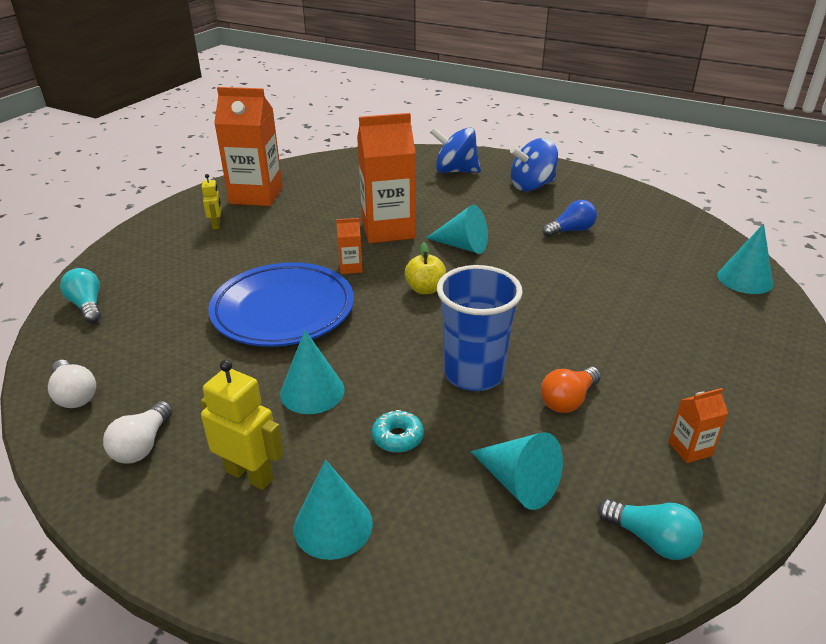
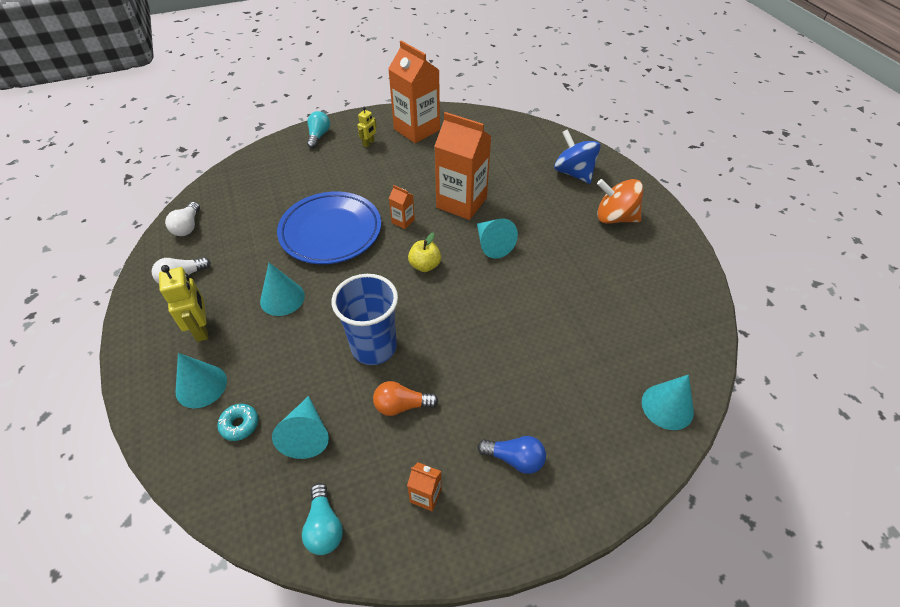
camera: 40 degrees right, 15 degrees up
(87, 306) = (248, 170): turquoise light bulb -> turquoise light bulb (318, 136)
(397, 437) = (286, 358): turquoise donut -> turquoise donut (239, 424)
(532, 186) = (615, 218): blue spinning top -> orange spinning top
(570, 230) = (588, 276): blue light bulb -> blue light bulb (514, 458)

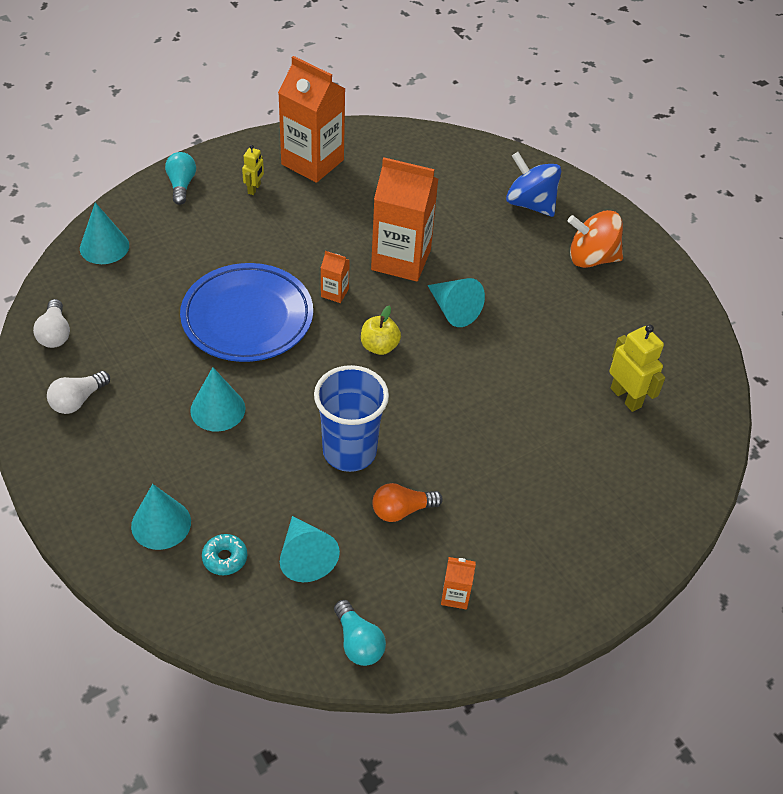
camera: 15 degrees left, 0 degrees up
(202, 329) = (132, 459): yellow robot -> yellow robot (626, 397)
(514, 458) = (538, 545): blue light bulb -> none
(667, 406) = (685, 468): turquoise cone -> turquoise cone (104, 247)

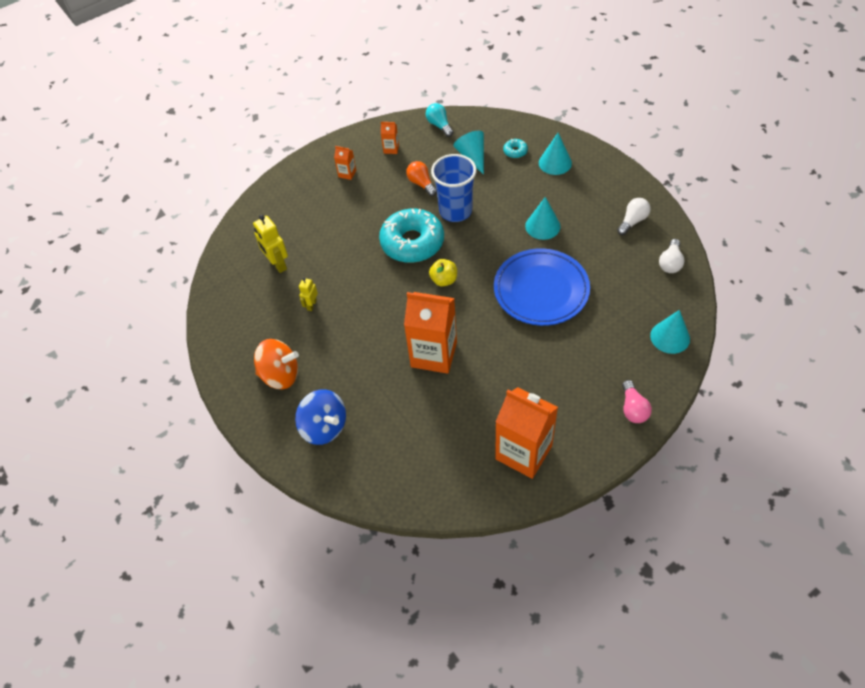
camera: 175 degrees left, 5 degrees up
(55, 333) = (670, 263): white light bulb -> white light bulb turned 150 degrees counterclockwise
(181, 185) = (633, 408): turquoise light bulb -> pink light bulb
(254, 189) = (568, 413): yellow robot -> yellow robot (311, 305)
(334, 293) = (481, 318): orange carton -> orange carton (347, 173)
(402, 510) = (421, 184): orange light bulb -> orange light bulb turned 105 degrees counterclockwise
(422, 407) = (412, 242): none -> turquoise donut
(453, 310) = (392, 315): turquoise cone -> none

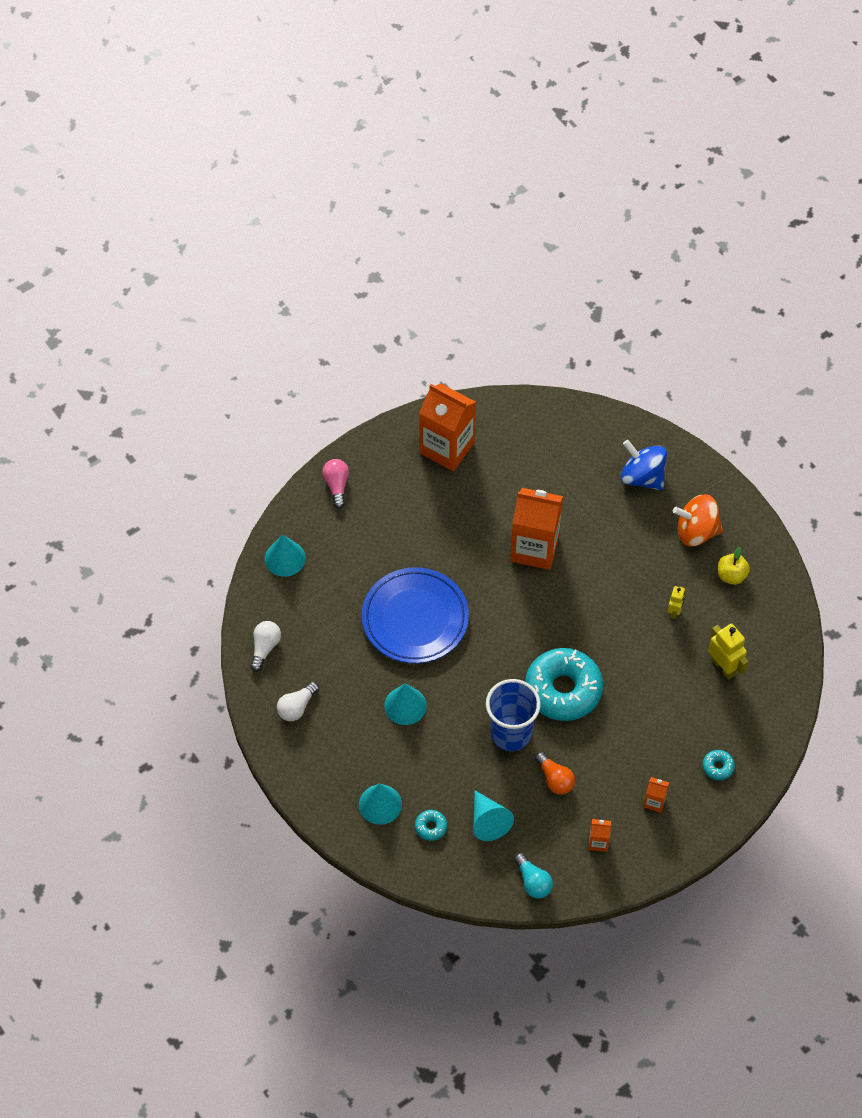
camera: 175 degrees right, 5 degrees up
(295, 197) = (718, 767): none -> turquoise donut
(444, 280) = (524, 637): yellow apple -> yellow apple (731, 575)

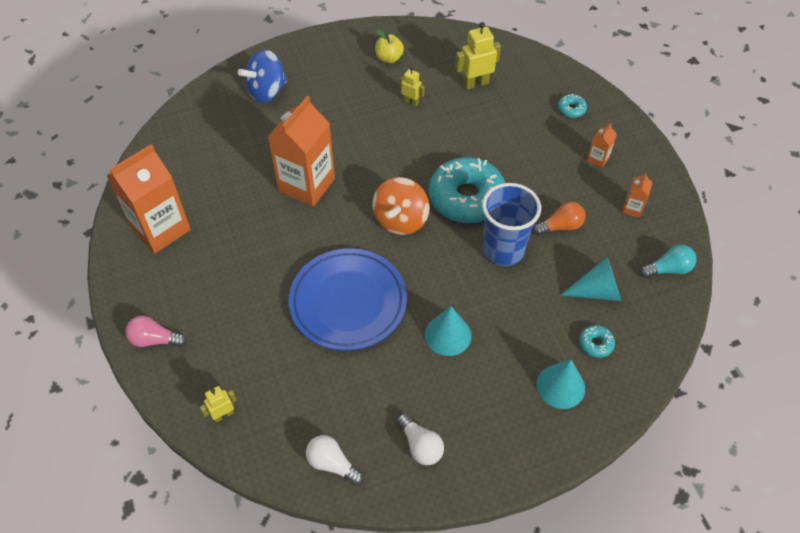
camera: 75 degrees left, 5 degrees down
(285, 558) = (223, 415): turquoise cone -> yellow robot
(696, 531) = (337, 70): orange spinning top -> orange spinning top (400, 220)

